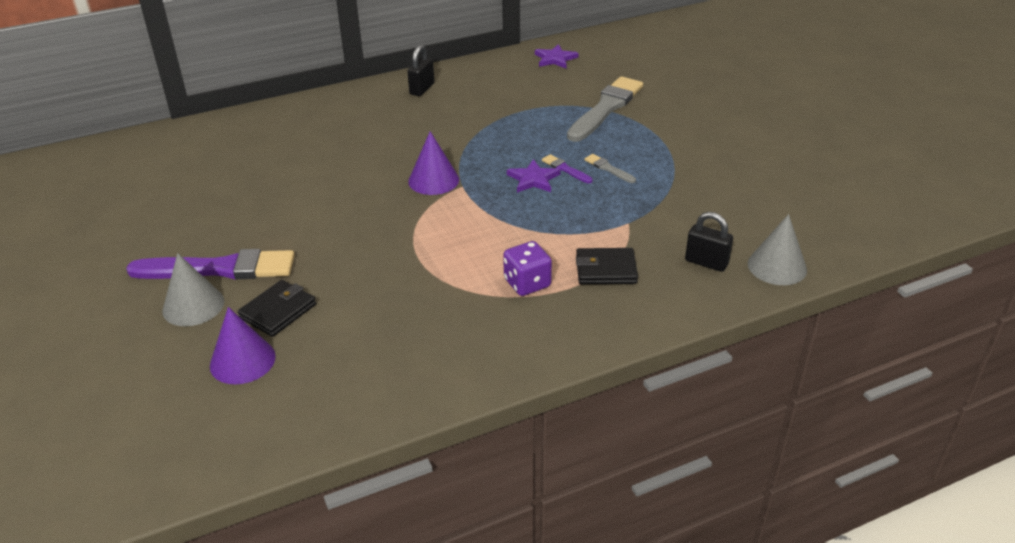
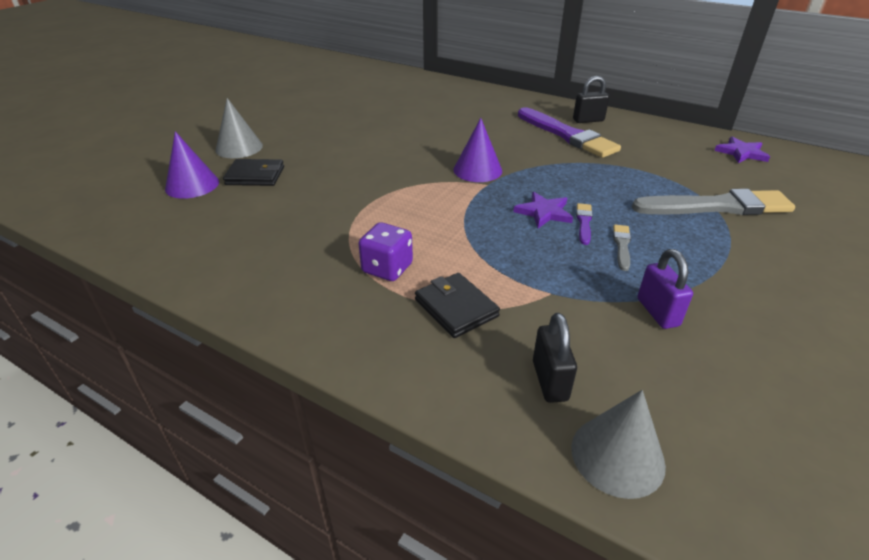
camera: 55 degrees right, 0 degrees up
(219, 269) = (284, 140): purple brush -> purple brush (567, 135)
(684, 192) = (657, 312): none -> purple padlock

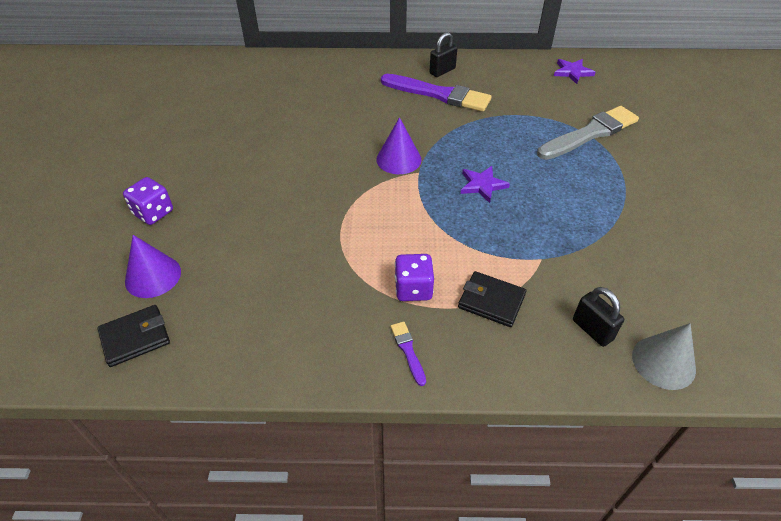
camera: 30 degrees left, 10 degrees up
(239, 148) = (153, 213): grey cone -> purple dice
(255, 176) = (206, 240): black wallet -> black wallet (135, 337)
(584, 222) = (516, 184): purple brush -> purple brush (408, 351)
(622, 246) = (556, 196): grey brush -> none
(657, 312) = (615, 245): purple padlock -> none

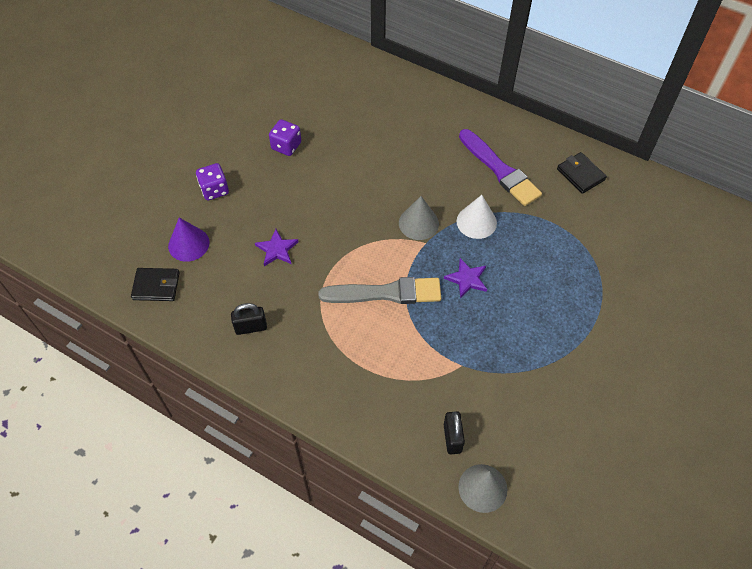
camera: 30 degrees right, 10 degrees up
(398, 159) = (418, 223): purple cone -> grey cone
(408, 351) = (315, 385): purple brush -> none
(413, 289) = (351, 341): purple dice -> purple dice (286, 146)
(442, 71) = (522, 145): black padlock -> black padlock (251, 327)
(451, 138) = (476, 222): none -> white cone
(491, 301) = (398, 379): black wallet -> black wallet (580, 174)
(572, 72) = (644, 198): purple star -> purple star (277, 249)
(590, 133) = (601, 272): grey brush -> grey brush (386, 293)

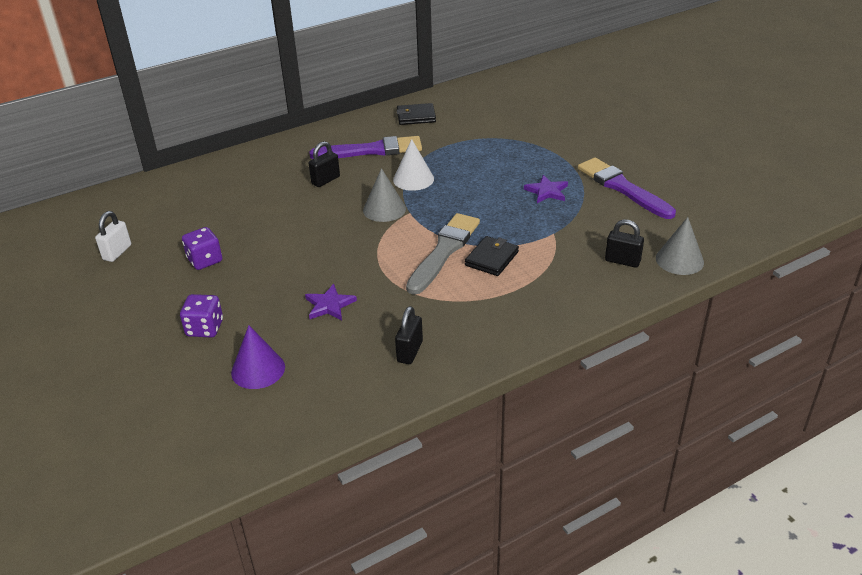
camera: 60 degrees left, 20 degrees down
(156, 286) = (291, 413): black wallet -> black wallet (492, 258)
(267, 92) = (117, 252): none -> white padlock
(433, 162) = (325, 180): none -> black padlock
(467, 279) = (468, 202): purple star -> purple star (547, 191)
(575, 397) = (622, 188): none -> purple brush

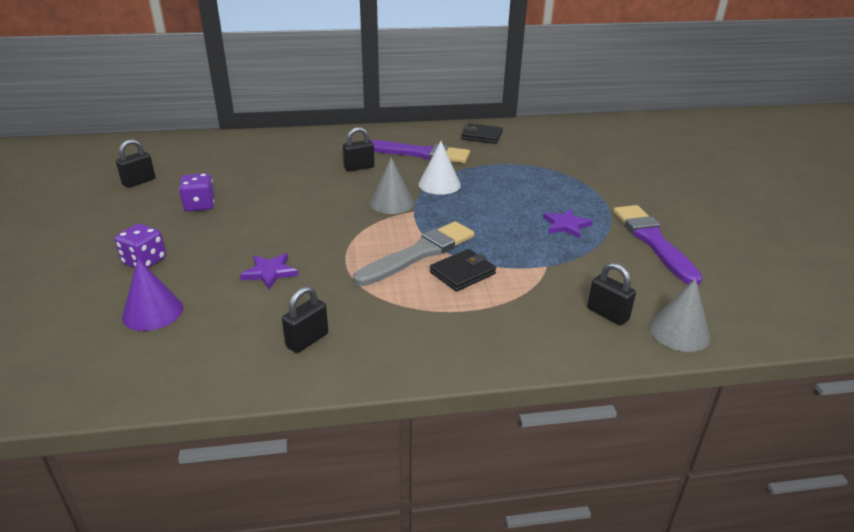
camera: 20 degrees right, 5 degrees down
(117, 252) = (139, 182): white padlock -> black padlock

